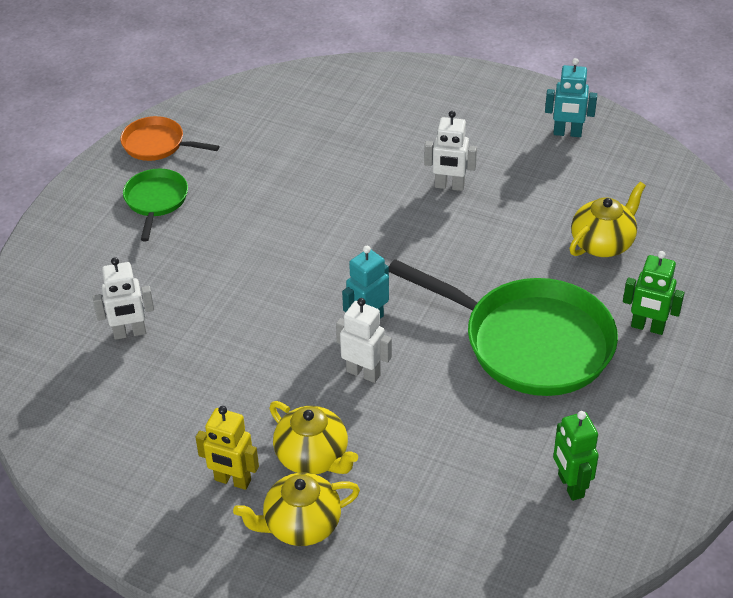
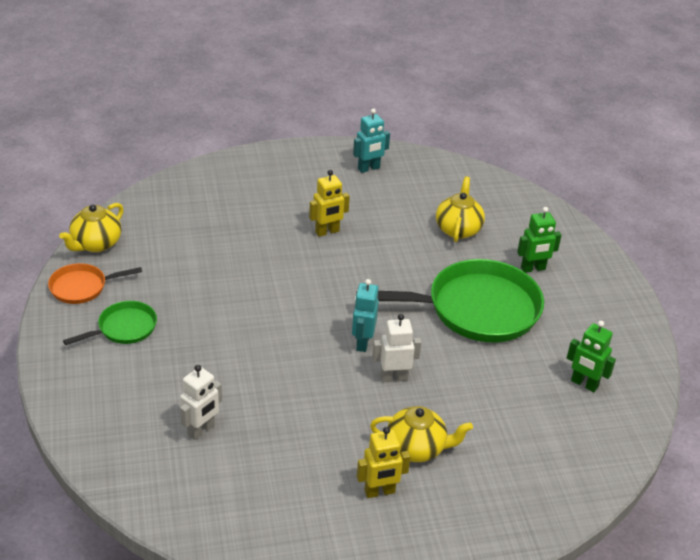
camera: 40 degrees left, 5 degrees down
(156, 201) = (123, 328): green pan -> green pan turned 90 degrees clockwise
(301, 525) = (453, 495): yellow teapot -> yellow teapot (96, 244)
(449, 186) = (327, 232): white robot -> yellow robot

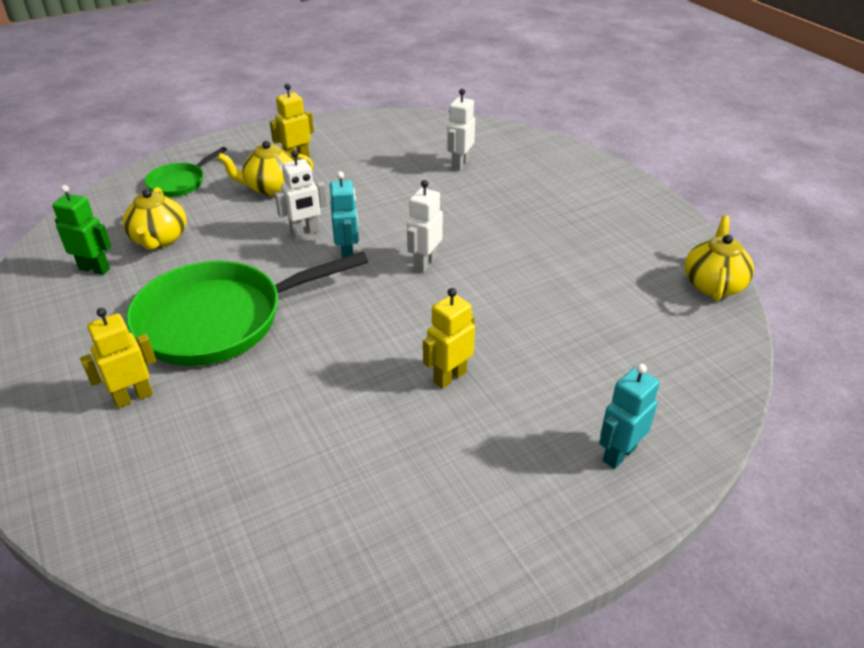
camera: 165 degrees right, 0 degrees up
(82, 287) = (671, 239): orange pan -> none
(123, 328) = (592, 215): green pan -> green pan (180, 182)
(302, 317) = (424, 263): none -> white robot
(369, 168) = (440, 530): turquoise robot -> turquoise robot (618, 454)
(458, 229) = (252, 437): yellow teapot -> yellow teapot (159, 240)
(533, 269) = (133, 397): green robot -> yellow robot

